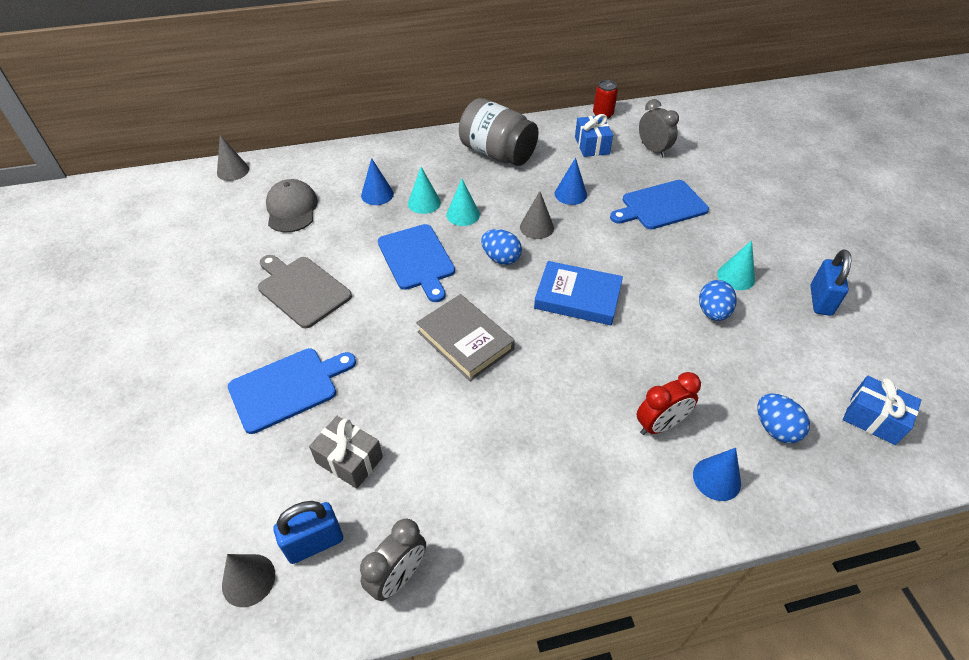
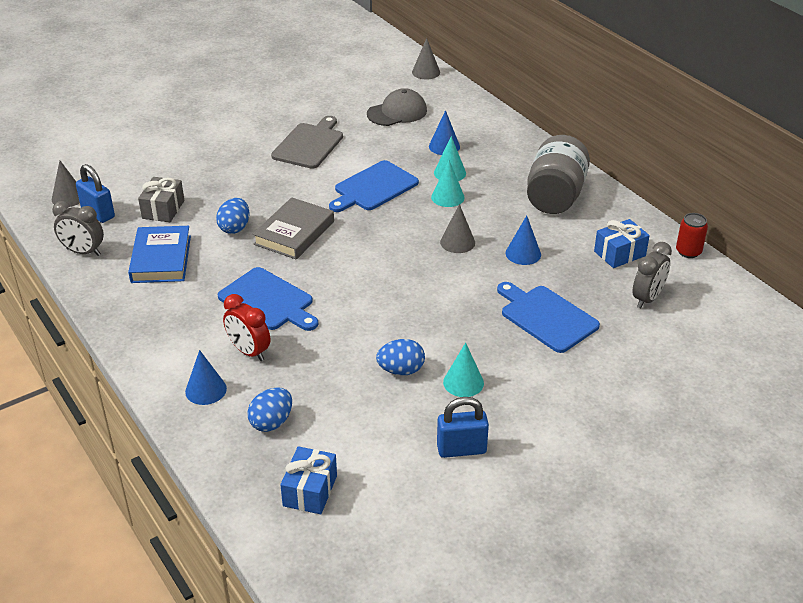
camera: 70 degrees right, 10 degrees down
(287, 388) = (213, 167): blue cutting board -> blue cutting board (268, 301)
(501, 258) = (402, 230): blue egg -> blue egg (235, 228)
(577, 297) = (376, 283): blue book -> blue book (161, 259)

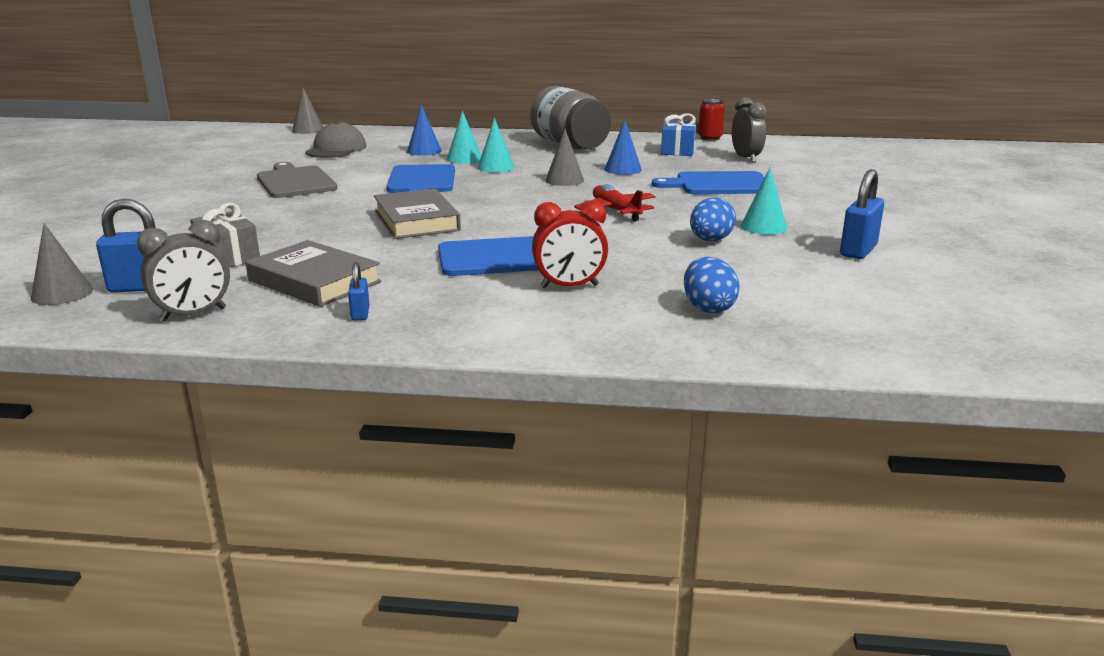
camera: 50 degrees left, 15 degrees down
(135, 301) = (360, 313): none -> blue padlock
(161, 259) = (314, 281): blue book -> grey book
(206, 390) = (599, 323): blue cone -> none
(235, 228) = (347, 238): blue egg -> none
(310, 491) = (848, 321): blue gift -> none
(414, 300) = (616, 211): none -> red plane

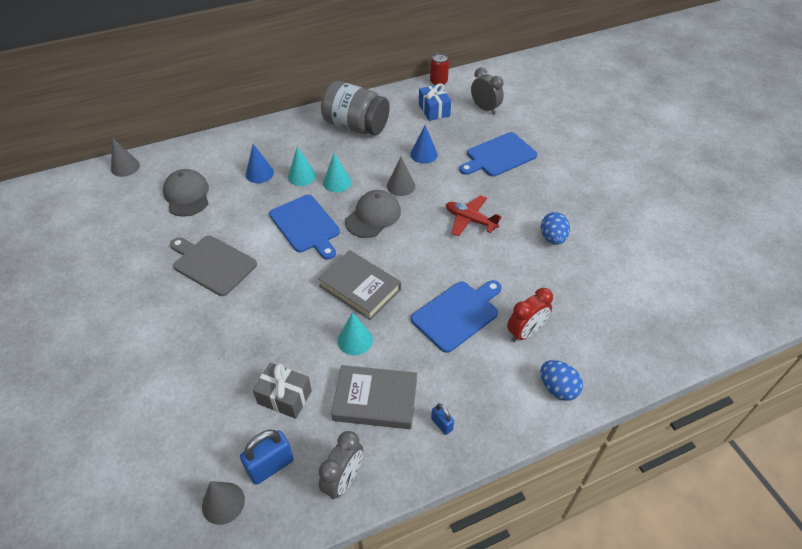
camera: 30 degrees left, 25 degrees up
(503, 189) = (373, 216): none -> grey cap
(708, 308) = (612, 322): blue egg -> blue egg (557, 388)
(763, 227) = (566, 207): turquoise cone -> turquoise cone (355, 340)
(858, 251) = (633, 218): blue padlock -> none

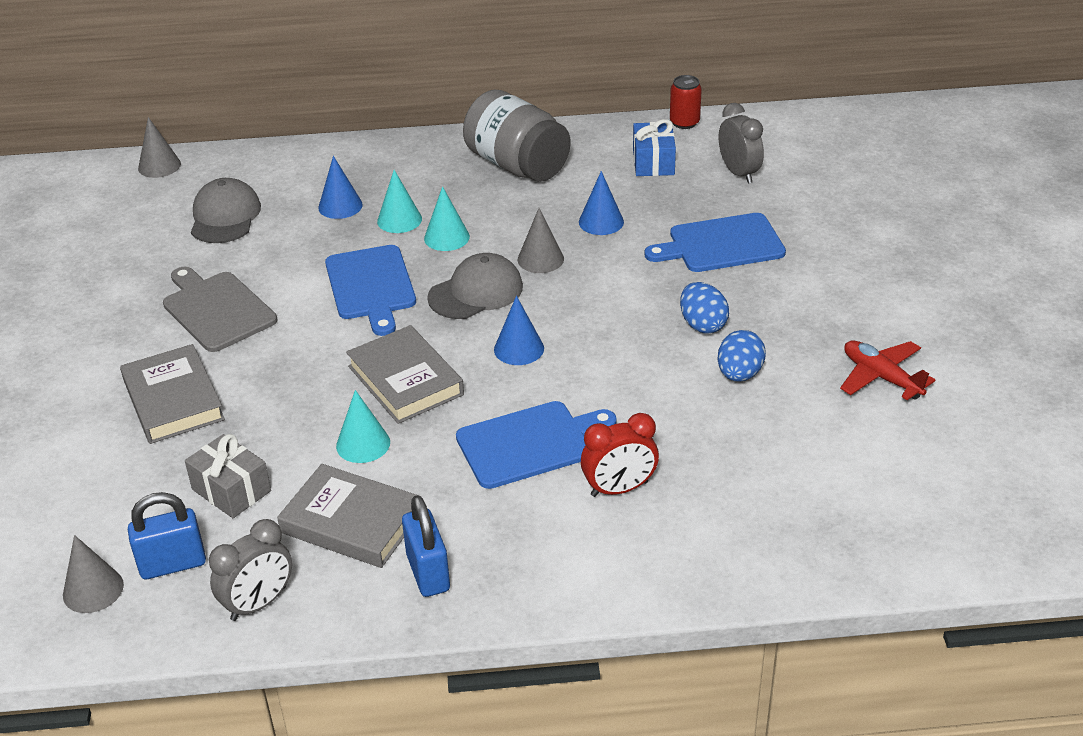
camera: 20 degrees right, 10 degrees down
(213, 338) = (173, 400): none -> grey book
(418, 249) = (519, 349): none -> blue cone
(441, 424) = (428, 573): blue padlock -> blue padlock, size x1.82
(470, 220) = (621, 325): red plane -> red plane (881, 377)
(557, 388) = (625, 570): blue egg -> blue egg (702, 325)

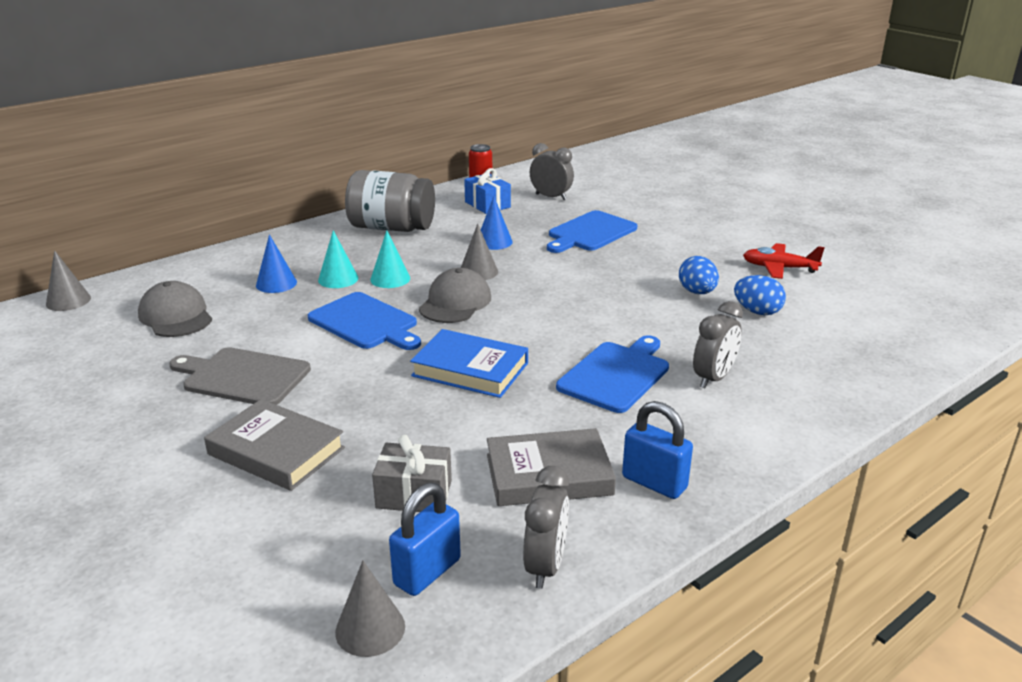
camera: 35 degrees left, 10 degrees down
(363, 444) = (489, 420): turquoise cone -> none
(405, 380) = (470, 369): grey book -> blue book
(519, 349) = (531, 324): blue cone -> none
(619, 489) = (713, 378): red clock -> grey clock
(702, 325) = (637, 274): blue egg -> blue egg (757, 311)

